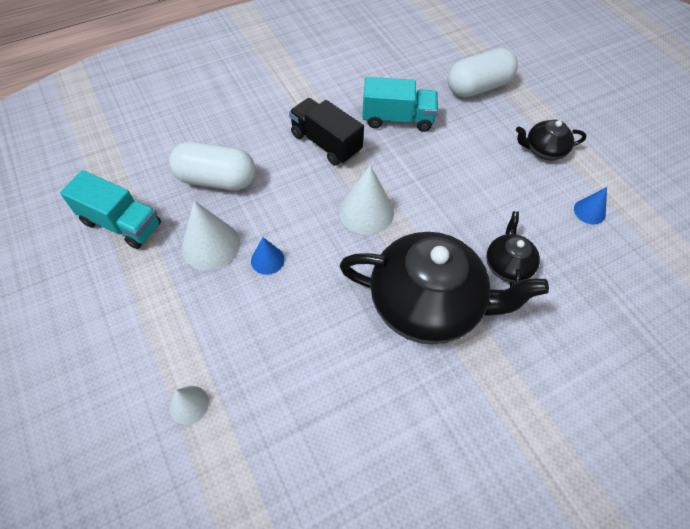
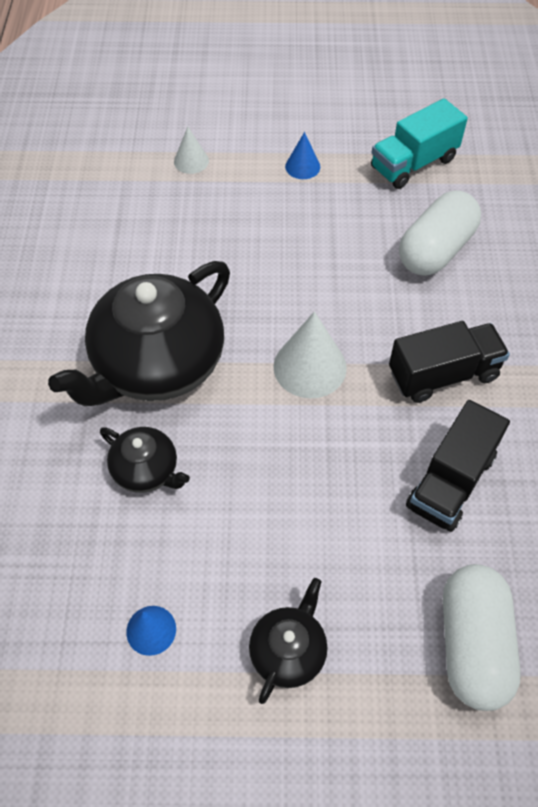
camera: 120 degrees right, 0 degrees up
(210, 245) = (346, 219): white cone -> none
(267, 260) = (299, 256): blue cone -> blue cone (302, 166)
(397, 119) = (450, 481): turquoise truck -> black truck

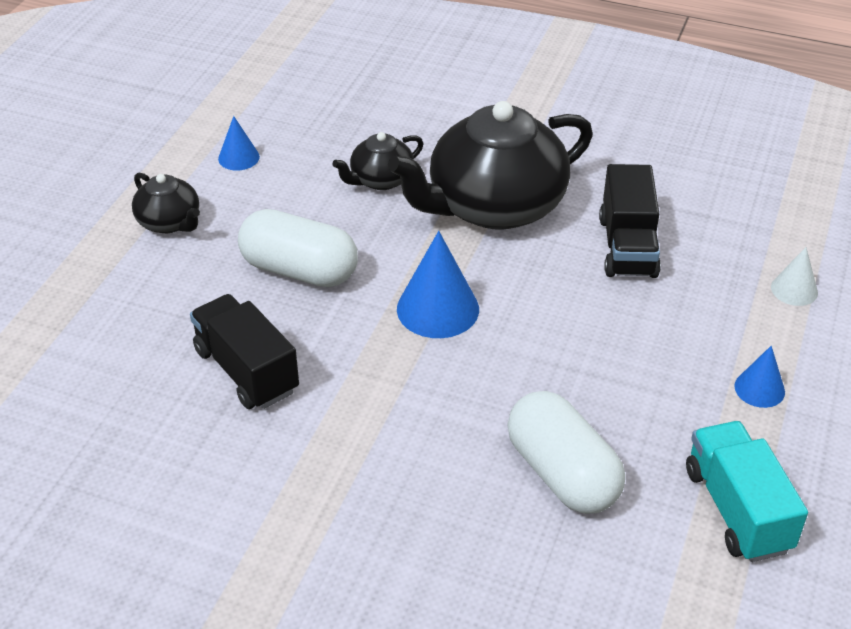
camera: 110 degrees right, 15 degrees down
(157, 364) = (494, 206): black teapot -> black teapot turned 90 degrees counterclockwise
(310, 367) = (438, 309): white cone -> blue cone
(443, 374) = (373, 411): black truck -> black truck (627, 247)
(472, 644) = (92, 329): white capsule -> white capsule (299, 270)

